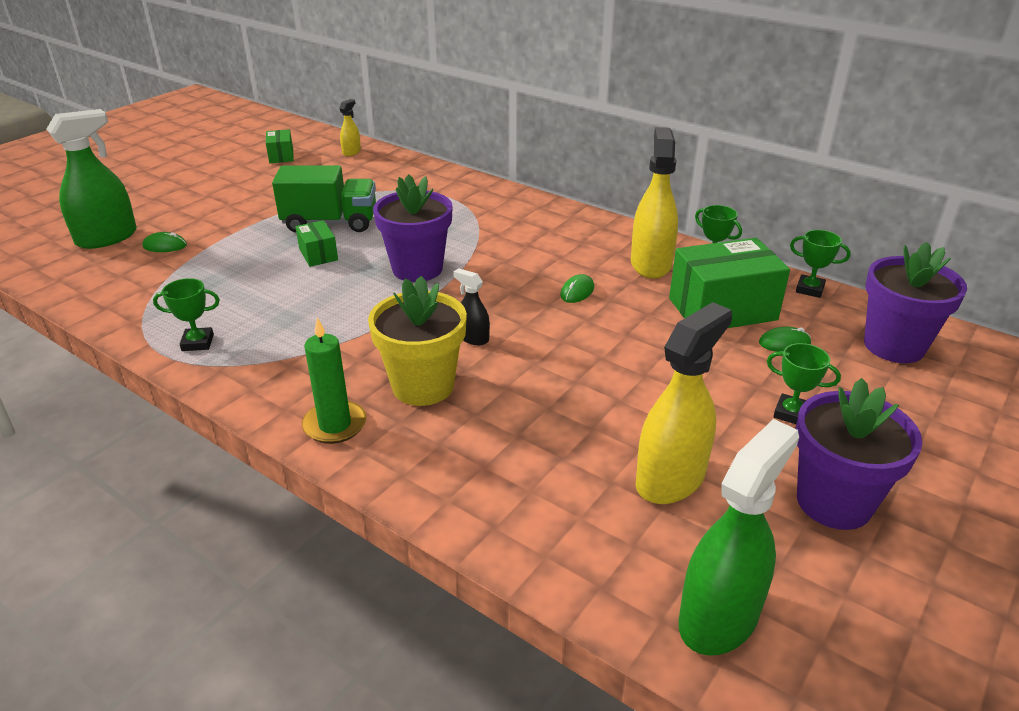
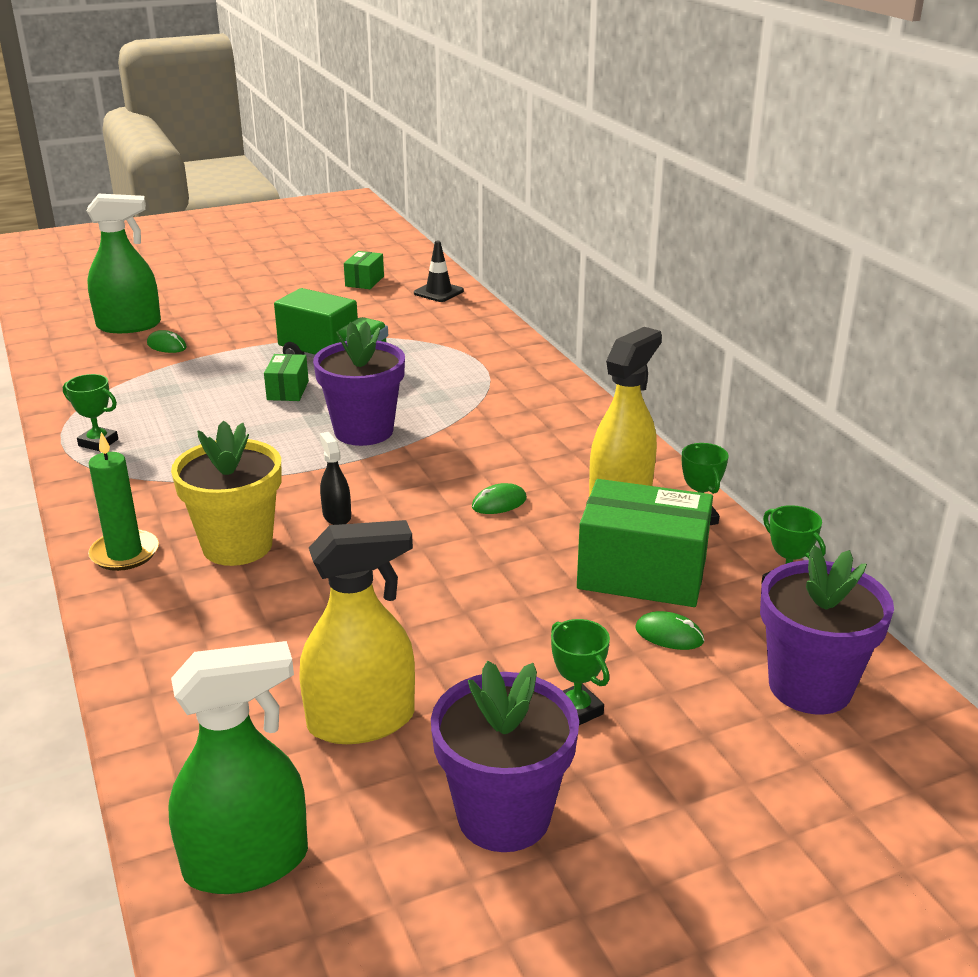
camera: 30 degrees right, 5 degrees down
(351, 152) = (438, 292): yellow spray bottle -> black traffic cone

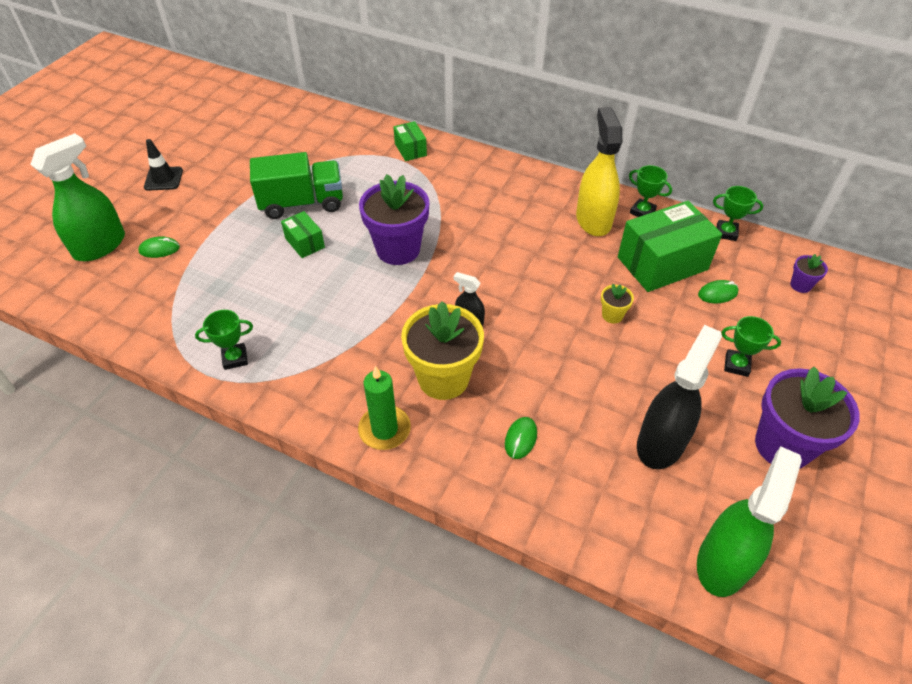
camera: 40 degrees left, 20 degrees up
(362, 721) = (661, 442): yellow spray bottle -> black spray bottle
(364, 281) = (226, 123): green box -> green box (410, 149)
(438, 292) = (291, 111): black traffic cone -> black traffic cone (163, 179)
(498, 587) = (612, 315): none -> yellow flower pot
(499, 503) = (540, 258): green mouse -> green mouse (520, 439)
(810, 686) = (800, 285): purple flower pot -> purple flower pot, size x0.44

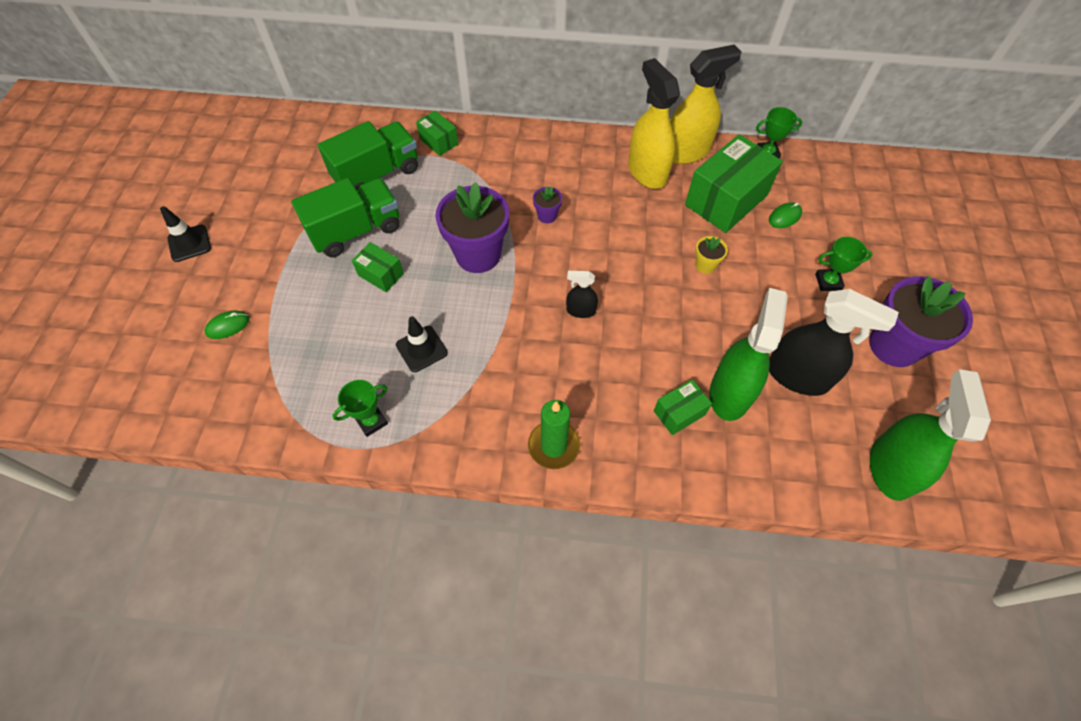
camera: 20 degrees left, 10 degrees up
(100, 246) = (158, 341): green spray bottle -> green spray bottle (730, 393)
(308, 312) = (421, 349): none -> black traffic cone
(343, 163) = (377, 174): none -> green truck
(443, 378) = (584, 376): yellow flower pot -> none
(520, 439) = (679, 413): green mouse -> green box
(642, 212) = (686, 152): green trophy -> yellow spray bottle
(661, 442) = (797, 376): black spray bottle -> black spray bottle turned 105 degrees clockwise
(800, 285) = (848, 189): purple flower pot -> purple flower pot (547, 216)

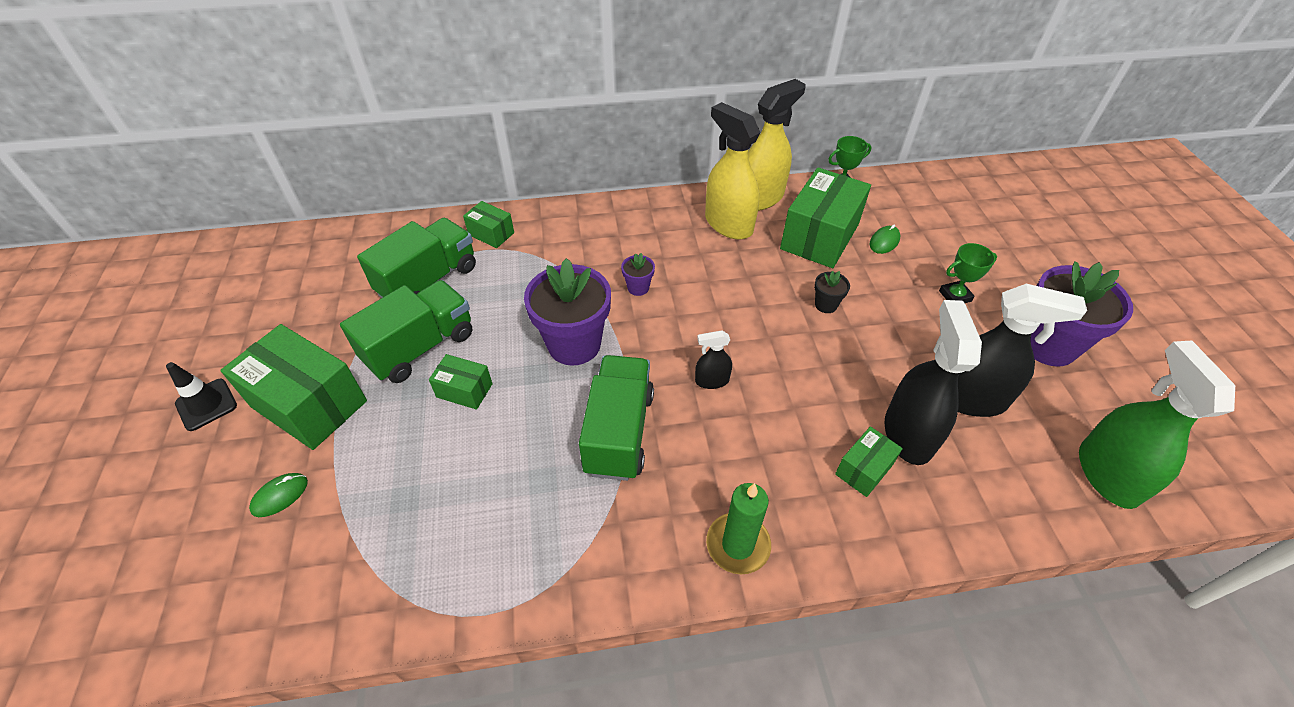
camera: 15 degrees left, 10 degrees down
(263, 259) = (309, 404): none -> green box
(371, 421) = (503, 572): green trophy -> none
(421, 349) = (540, 466): black traffic cone -> none
(491, 336) = (619, 432): none -> green truck
(705, 265) = (826, 305): yellow flower pot -> black flower pot
(730, 393) = (908, 433): green spray bottle -> black spray bottle

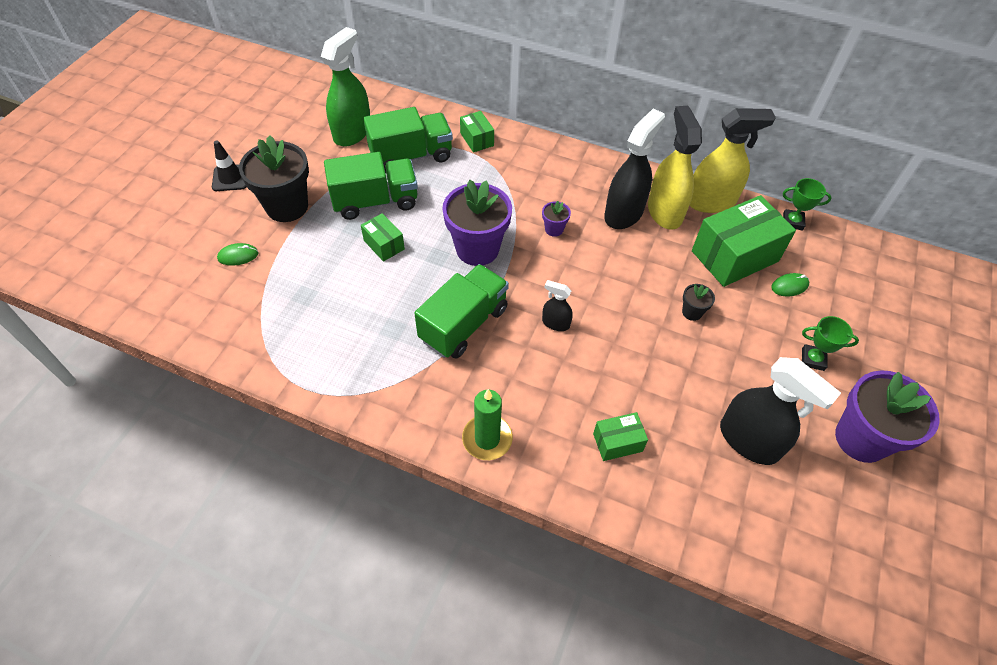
camera: 30 degrees right, 5 degrees up
(309, 404) = (287, 206): green box -> black flower pot
(908, 433) = (674, 438): black spray bottle -> black spray bottle (623, 213)
(1107, 474) = (815, 555): green spray bottle -> green spray bottle (352, 132)

